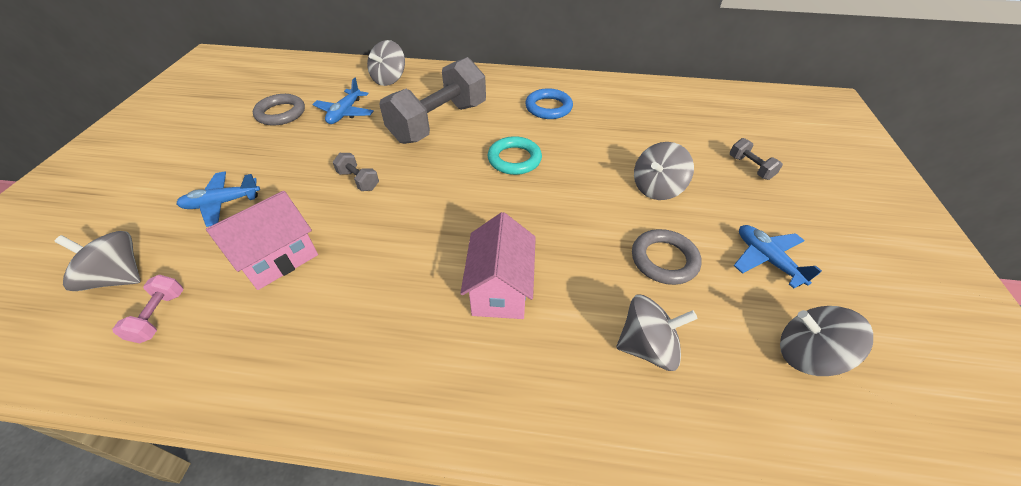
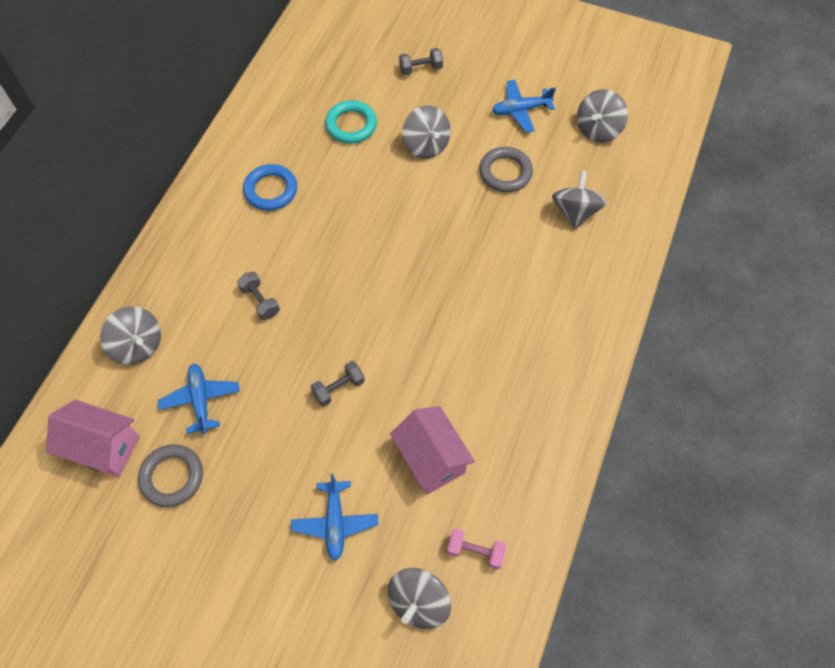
camera: 75 degrees left, 15 degrees up
(345, 113) = (201, 400): blue plane -> blue plane turned 135 degrees counterclockwise
(439, 122) = (260, 301): grey dumbbell -> grey dumbbell, size x0.41
(500, 289) = (507, 289): pink house -> pink house (103, 447)
(514, 159) = (350, 243): turquoise ring -> turquoise ring (351, 125)

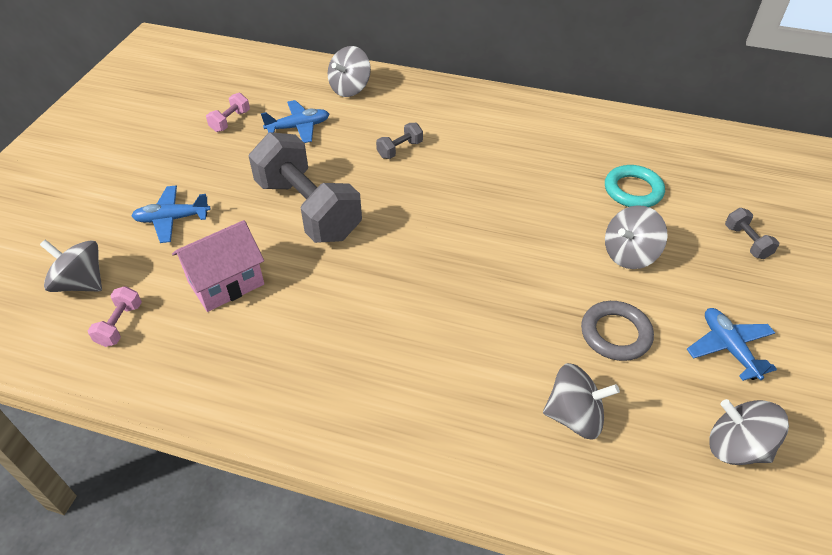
camera: 85 degrees right, 15 degrees down
(103, 447) = (260, 85): pink house -> none
(172, 477) = (230, 121): grey ring -> pink dumbbell
(271, 190) = (527, 142): blue ring -> none
(338, 388) = (308, 209): grey dumbbell -> grey dumbbell, size x2.47

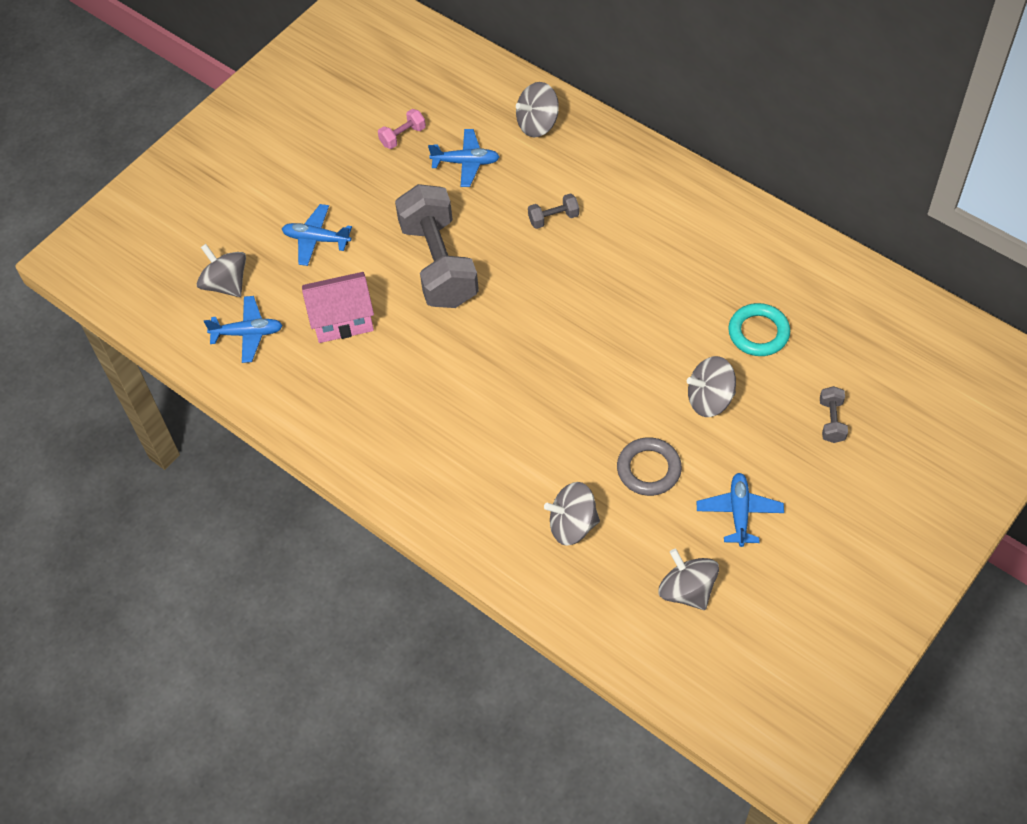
camera: 25 degrees right, 10 degrees up
(120, 325) = (248, 333): pink dumbbell -> blue plane
(574, 416) = (572, 525): grey spinning top -> grey spinning top turned 150 degrees clockwise

